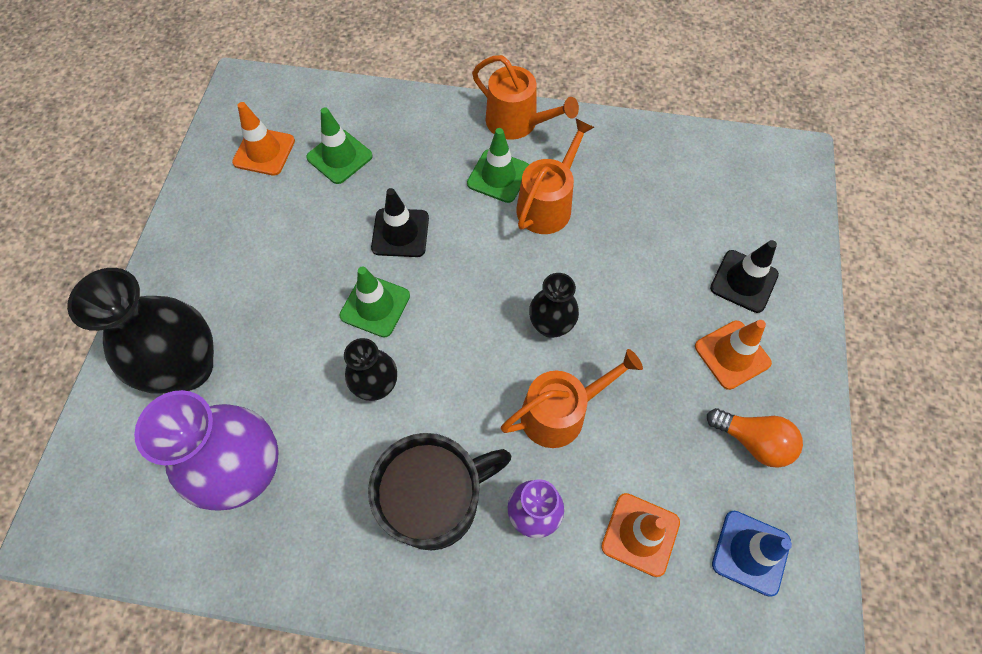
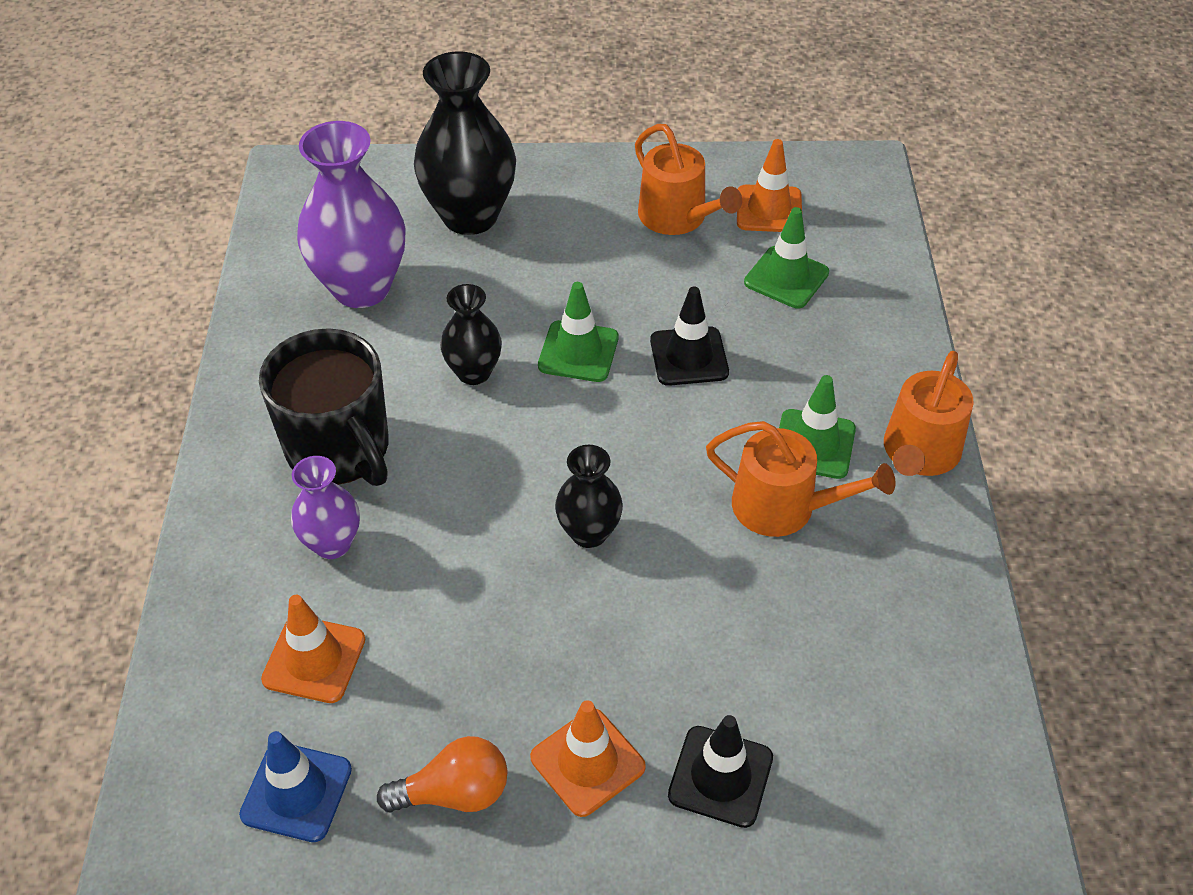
camera: 80 degrees right, 15 degrees down
(560, 412) = (465, 557): orange watering can -> orange watering can (677, 217)
(752, 441) = (454, 793): orange light bulb -> orange light bulb turned 120 degrees counterclockwise

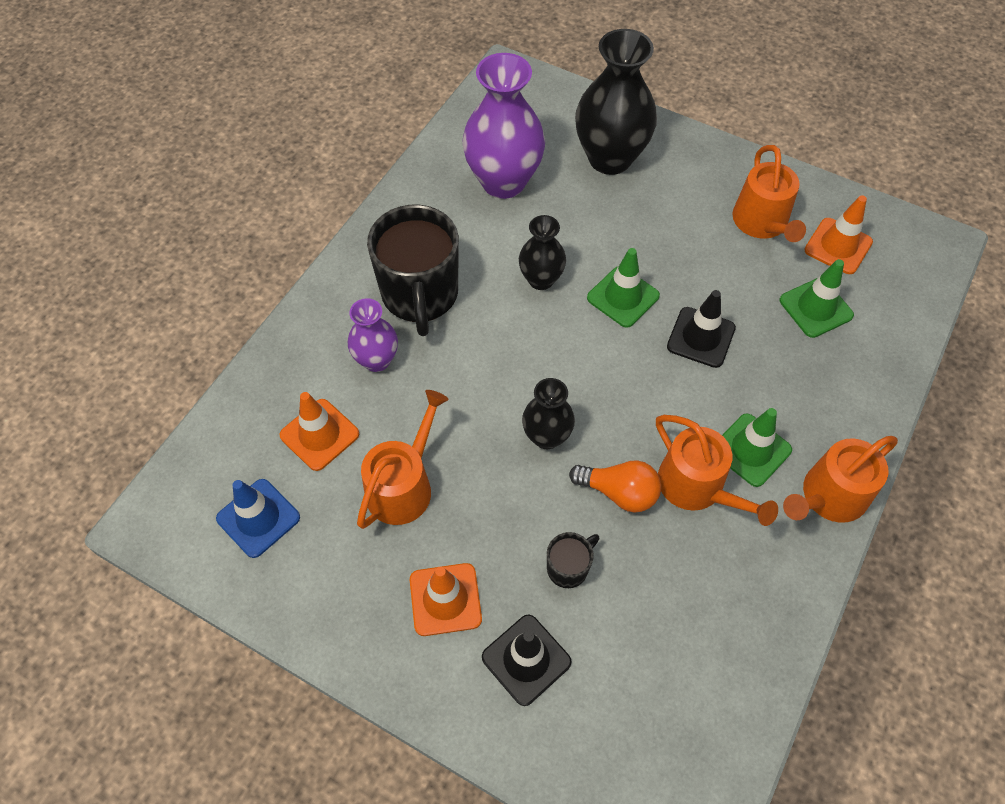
camera: 30 degrees right, 10 degrees up
(454, 793) = (350, 572): orange light bulb -> orange light bulb (619, 492)
(456, 665) = (403, 486): none -> orange watering can
(703, 656) = (568, 568): none -> black mug

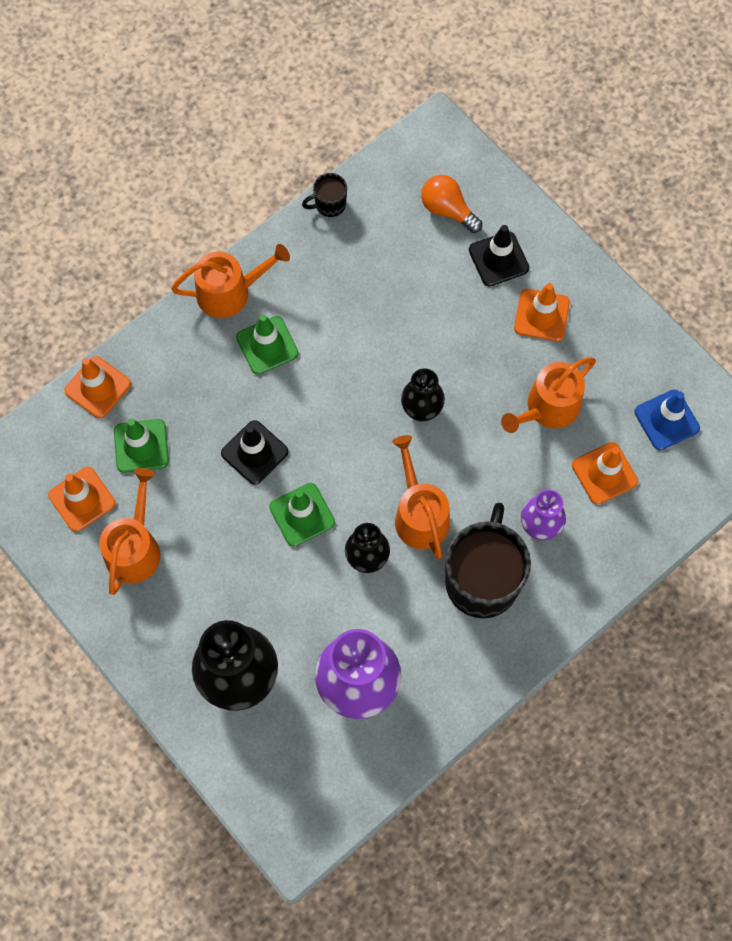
camera: 160 degrees left, 10 degrees up
(568, 568) = (445, 307): black mug -> black mug (329, 204)
(619, 492) = (384, 348): orange light bulb -> orange light bulb (447, 210)
(697, 487) = (323, 332): orange watering can -> orange watering can (419, 515)
(897, 348) = (98, 387): none -> orange traffic cone

